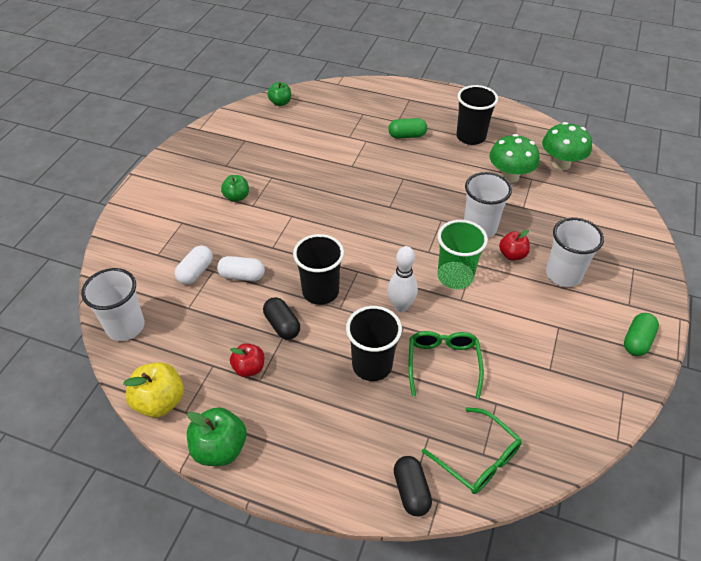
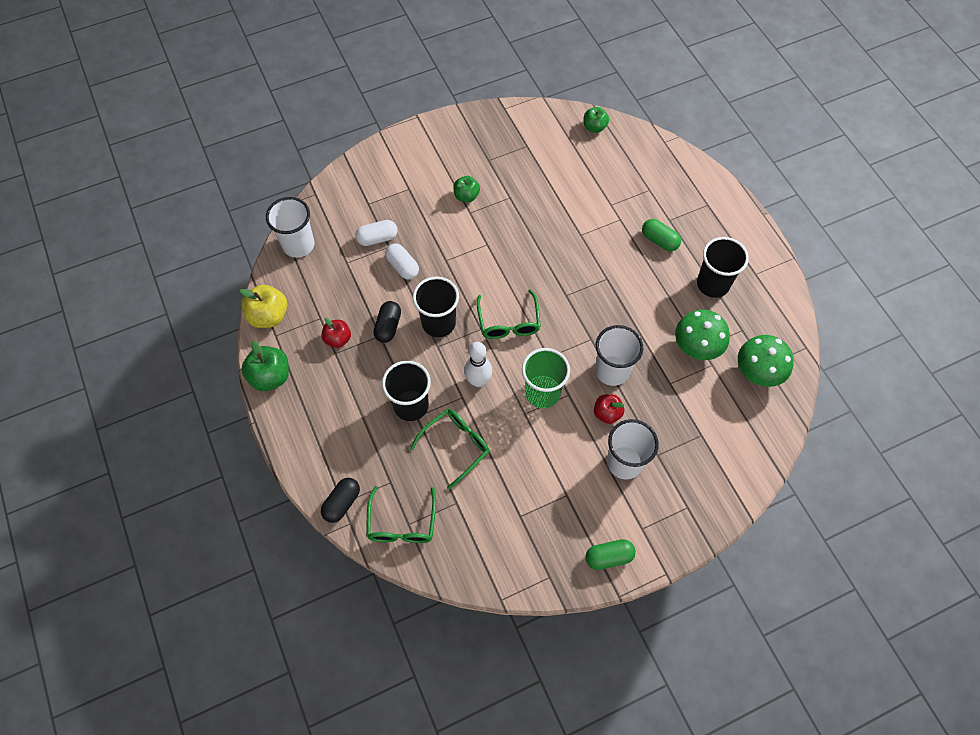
camera: 45 degrees right, 15 degrees up
(372, 252) = (508, 322): none -> green glasses

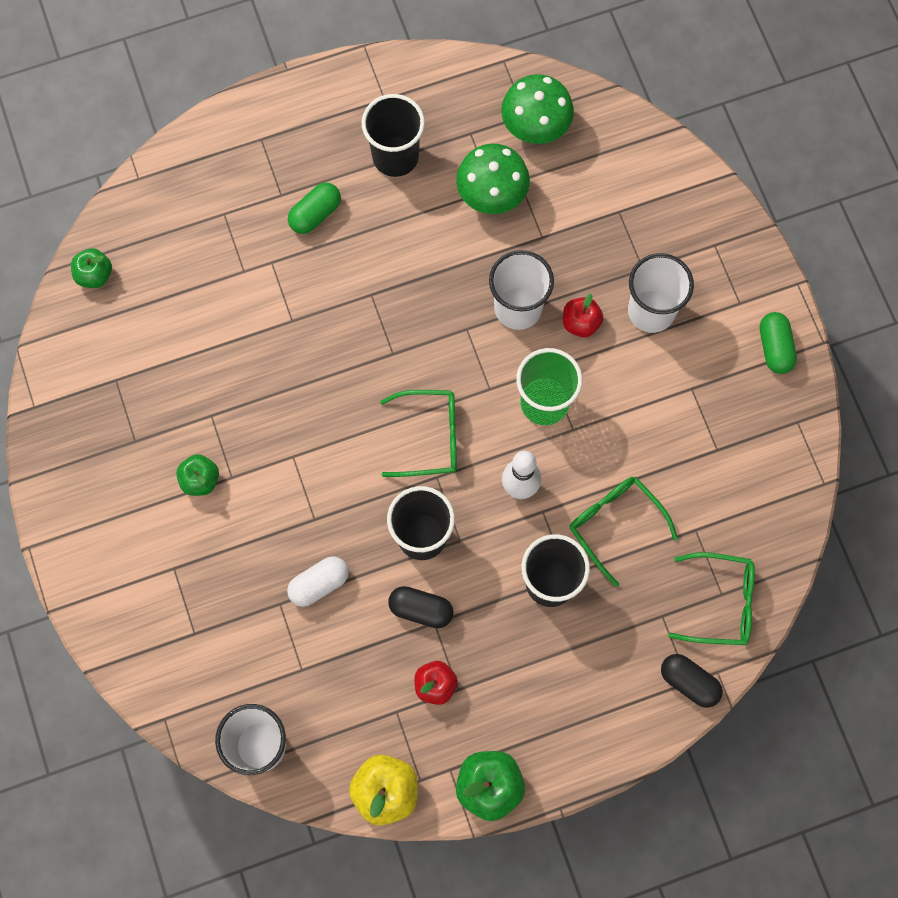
camera: 85 degrees left, 10 degrees up
(377, 238) = (263, 620): white capsule -> none

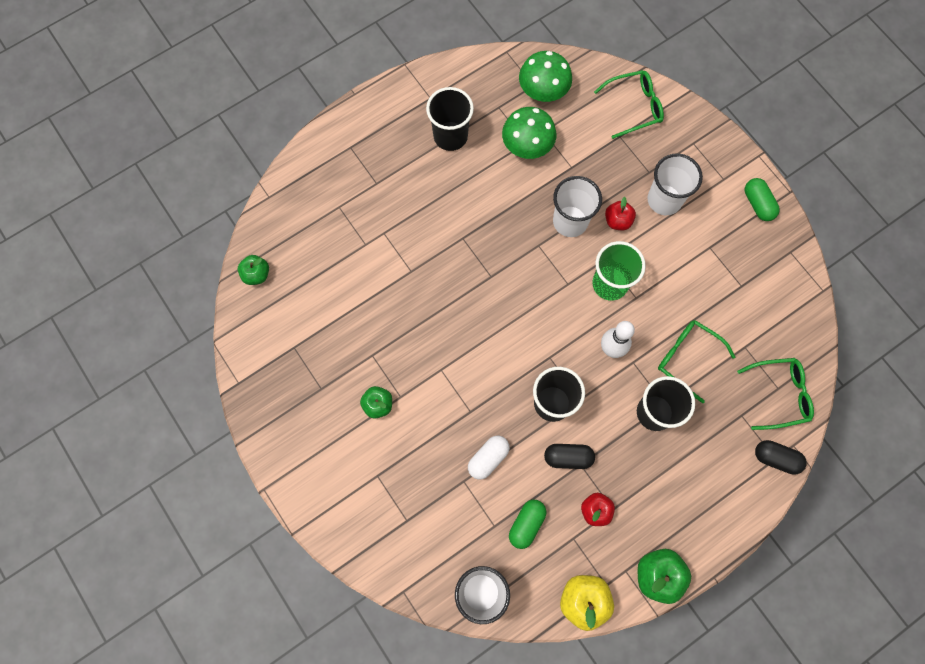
camera: 15 degrees left, 0 degrees up
(315, 214) = (405, 191): green capsule -> green capsule (526, 524)
(430, 437) = (536, 330): green glasses -> green glasses (634, 107)

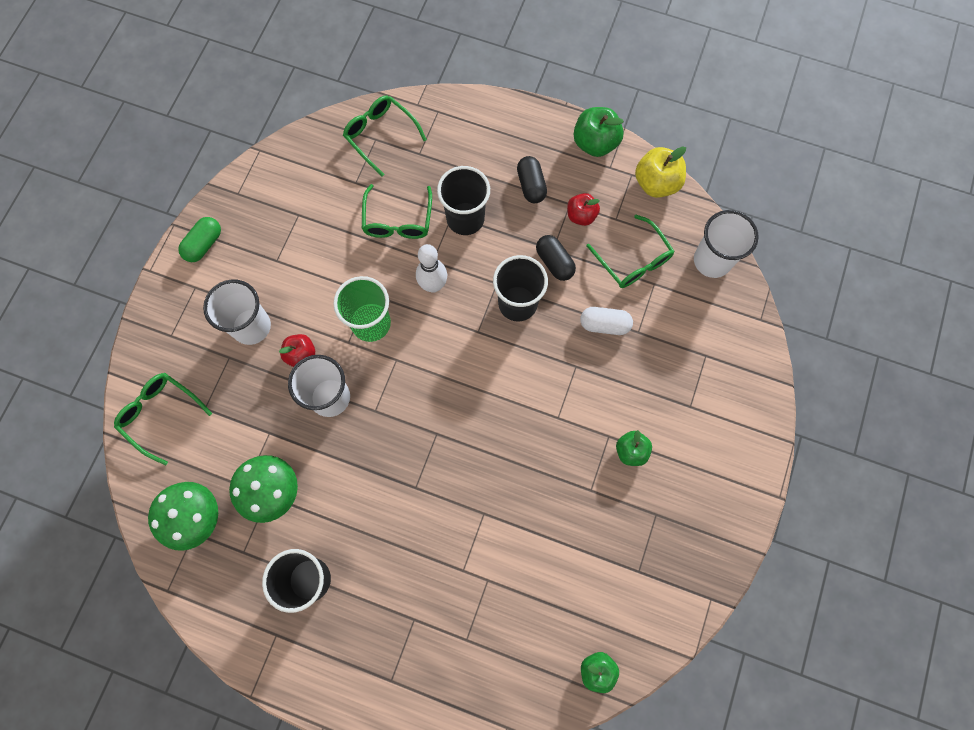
camera: 125 degrees left, 0 degrees up
(526, 524) = (633, 260): green capsule -> green glasses
(776, 458) = (437, 111): black capsule -> black capsule (531, 185)

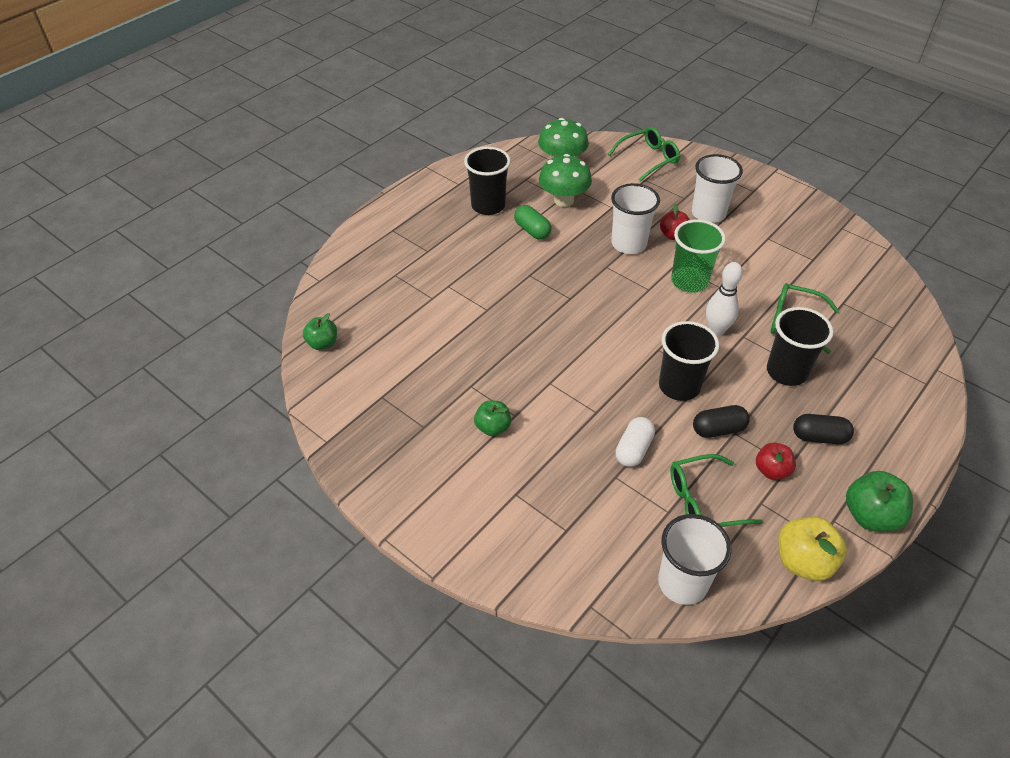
camera: 110 degrees right, 25 degrees down
(204, 244) = (793, 201): green capsule -> green capsule (532, 230)
(380, 135) = (898, 332): green glasses -> none

